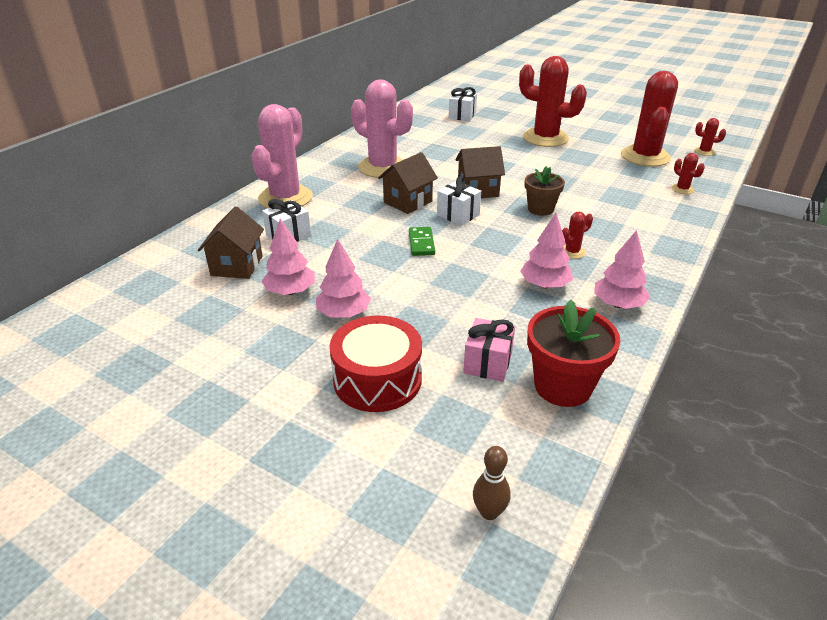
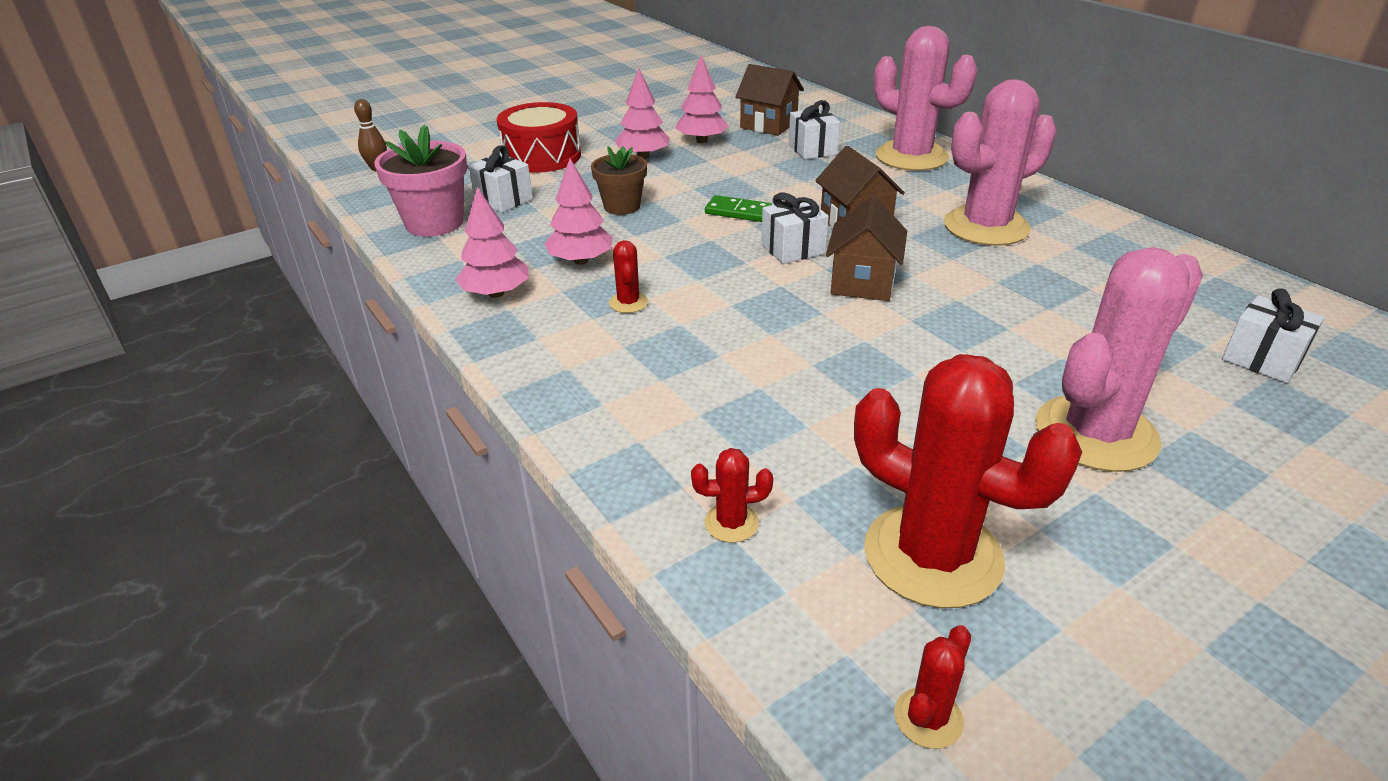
camera: 115 degrees right, 0 degrees up
(487, 363) = (503, 200): pink gift -> white gift
(540, 209) = (765, 318): brown flower pot -> brown flower pot (622, 206)
(545, 138) = (1096, 433): red cactus -> pink cactus
(562, 386) = (434, 223): red flower pot -> pink flower pot

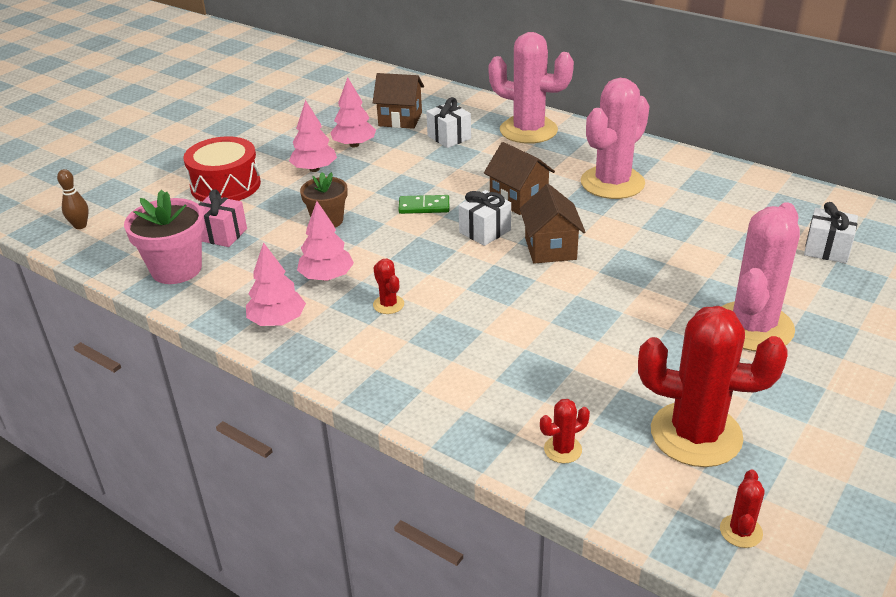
camera: 20 degrees left, 0 degrees up
(503, 200) = (221, 234): white gift -> pink gift

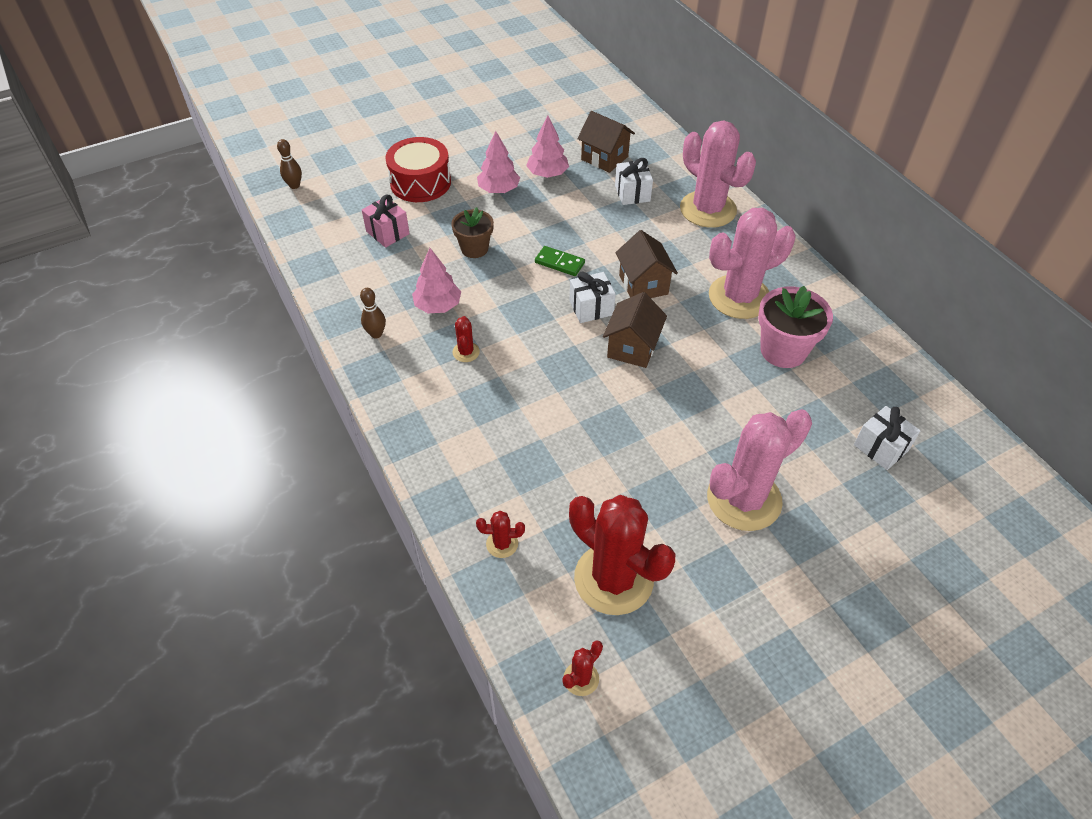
camera: 25 degrees right, 15 degrees up
(176, 269) = (336, 255): pink flower pot -> pink flower pot (783, 350)
(277, 321) = (376, 334): pink tree -> brown bowling pin

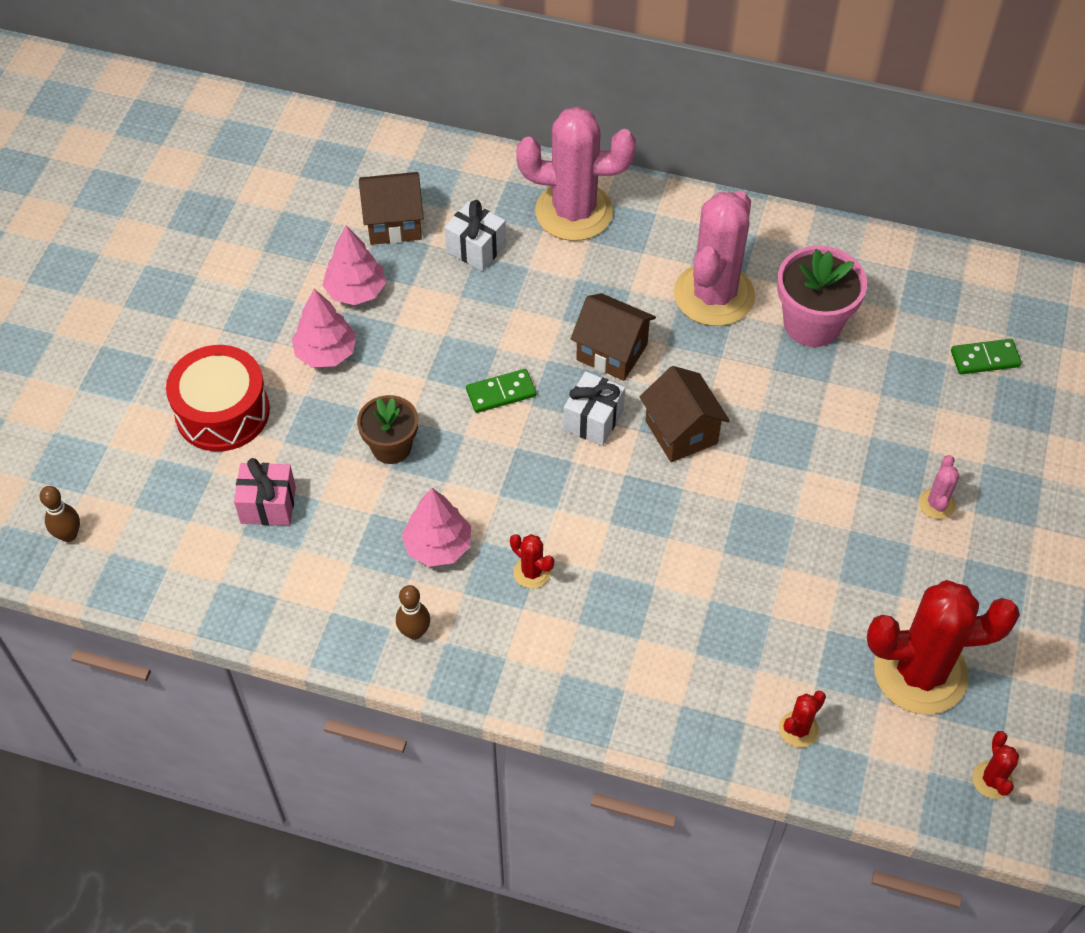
camera: 45 degrees left, 5 degrees up
(744, 499) = (936, 504): pink cactus -> pink cactus, size x0.42
(881, 447) = (985, 359): white gift -> green domino

